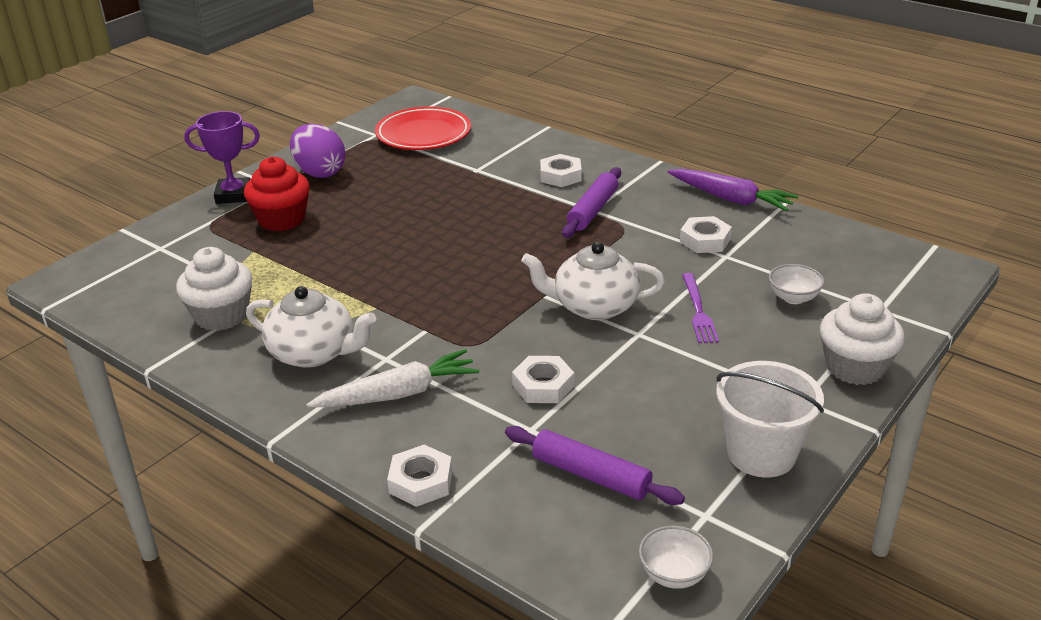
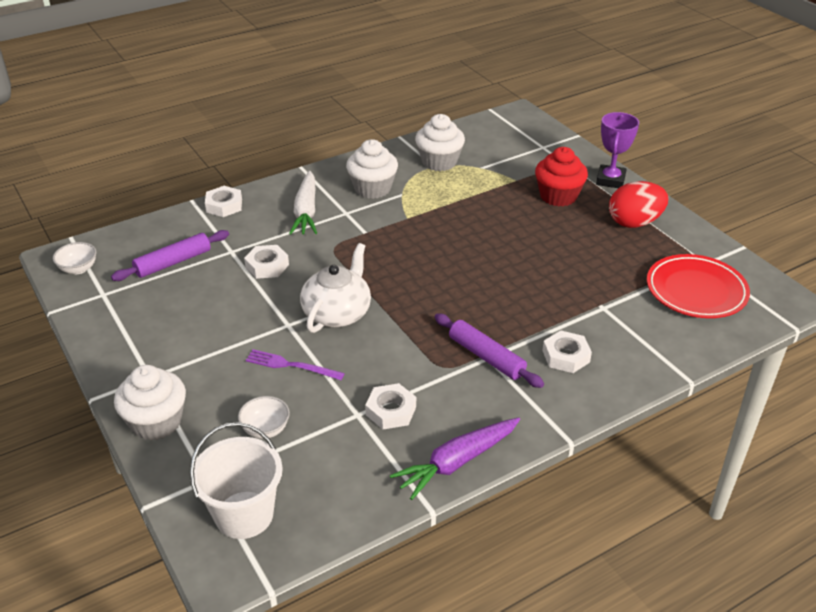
camera: 110 degrees right, 5 degrees up
(314, 353) = (372, 188): white teapot -> white cupcake
(320, 172) = (634, 222): purple egg -> red egg
(761, 454) = (124, 335): white bucket -> white bucket (244, 515)

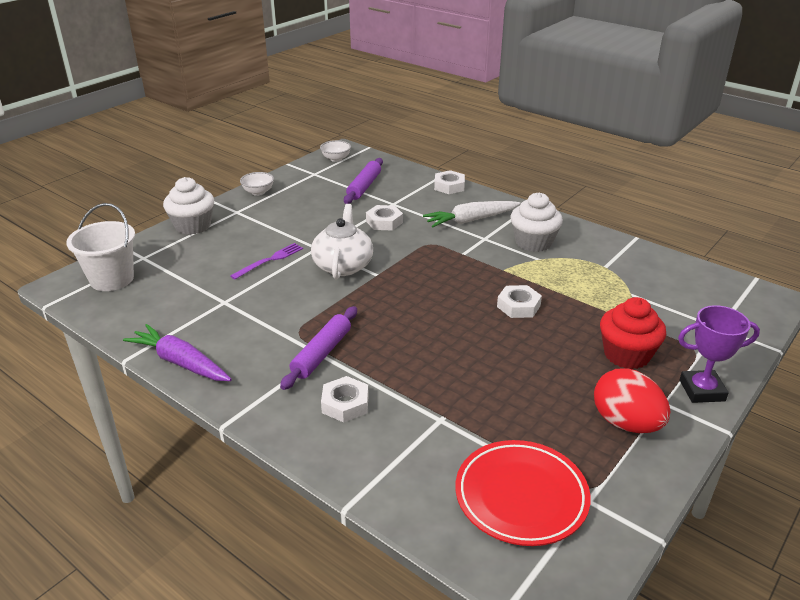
camera: 70 degrees right, 5 degrees down
(173, 262) = (364, 186): purple rolling pin -> purple rolling pin turned 75 degrees clockwise
(265, 429) = (196, 267): white bowl -> white bowl (258, 192)
(291, 365) = (269, 260): purple fork -> purple fork turned 45 degrees clockwise
(337, 313) = (343, 265): white teapot -> white teapot turned 90 degrees counterclockwise
(391, 411) = (233, 316): white nut -> white nut (518, 306)
(439, 162) = (615, 267): white cupcake -> none

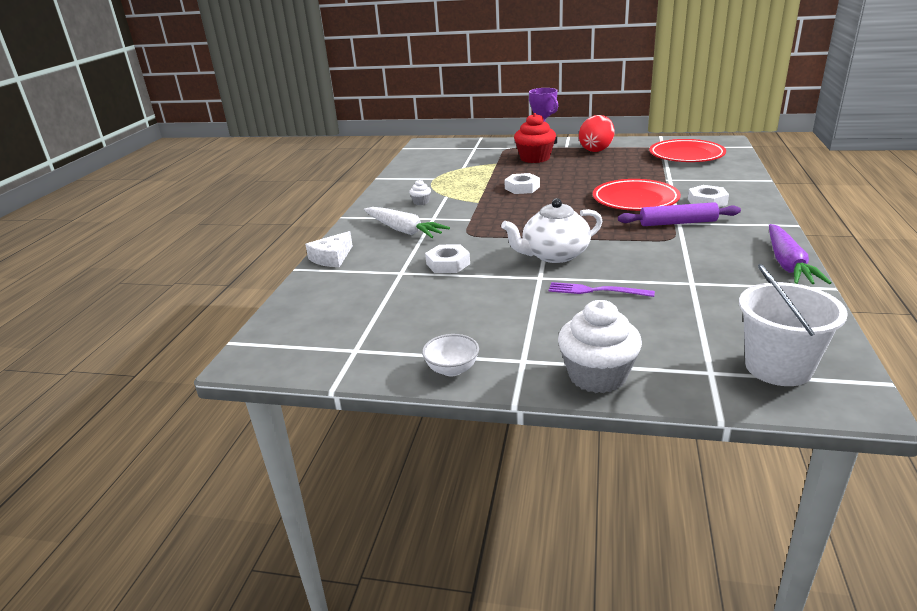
camera: 115 degrees left, 5 degrees down
(336, 159) = (290, 352): white bowl -> none
(364, 186) = (370, 301): purple rolling pin -> none
(405, 359) = (635, 200): none -> red plate
(449, 186) = (332, 258): white nut -> white cheese
(533, 242) = (421, 202): white cupcake -> white cupcake, size x0.46

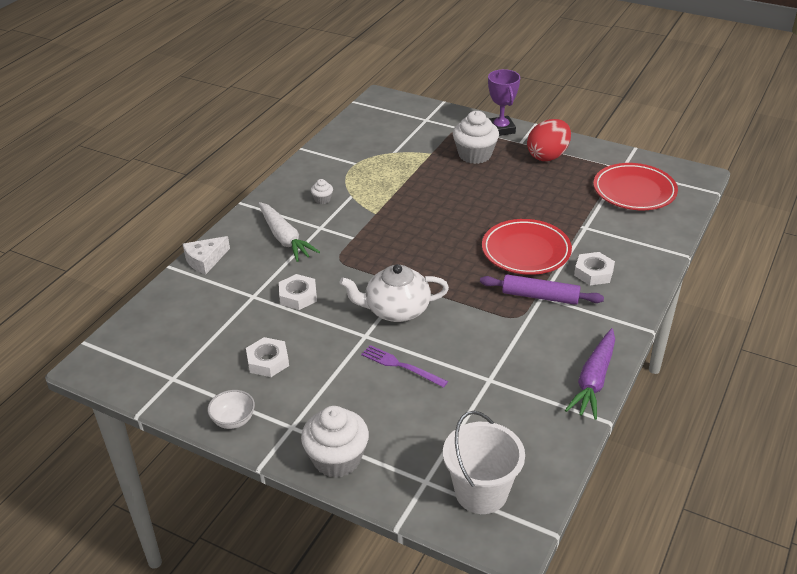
camera: 15 degrees right, 10 degrees up
(522, 188) = (430, 202): white nut -> white nut (268, 361)
(535, 158) = (475, 155): red cupcake -> white cupcake

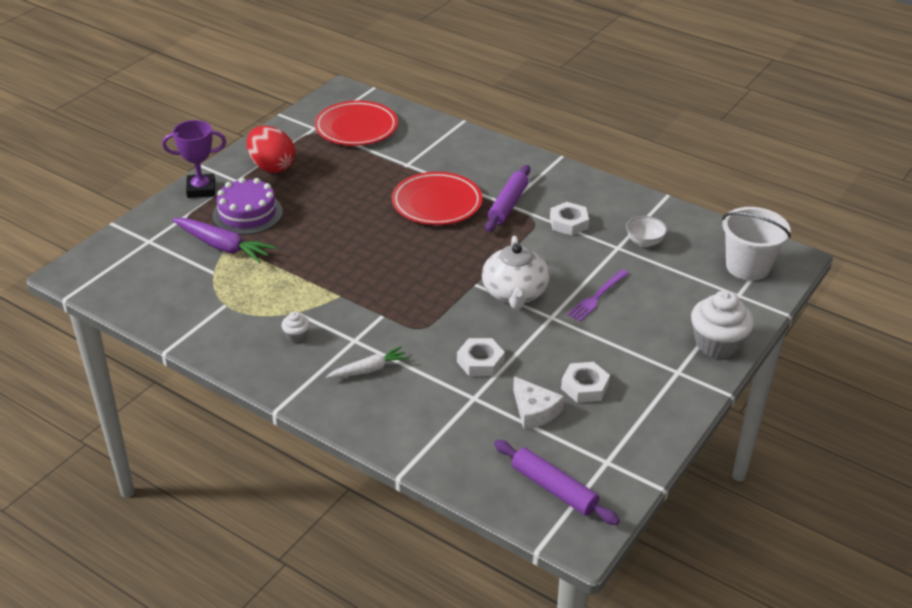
camera: 85 degrees left, 0 degrees up
(144, 347) = (554, 489): none -> purple rolling pin
(205, 260) = (395, 440): white cheese -> white cheese (534, 411)
(233, 420) = (670, 412): white bowl -> white bowl (644, 242)
(285, 238) = (369, 370): white carrot -> white carrot, size x0.64
(475, 155) = (247, 213): white cupcake -> purple cake
(593, 273) = (478, 171): white nut -> white nut (568, 223)
(593, 381) = (621, 194): purple carrot -> purple carrot (223, 247)

